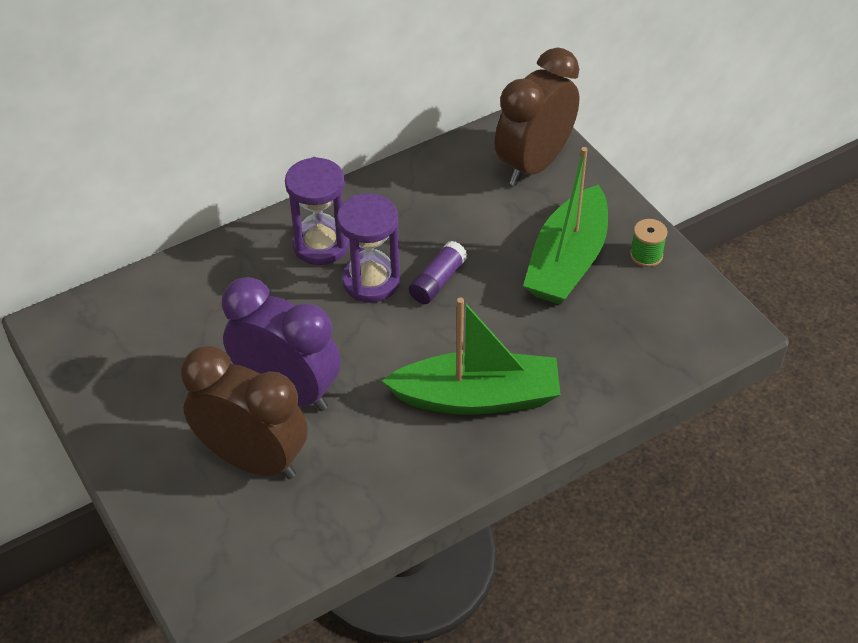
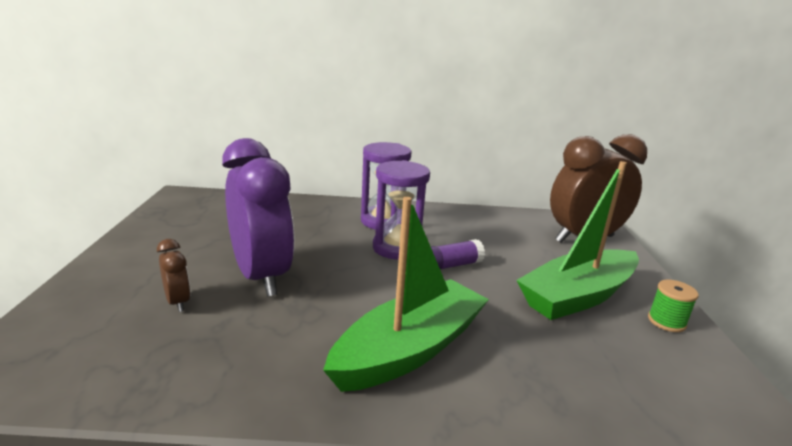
camera: 30 degrees right, 25 degrees down
(253, 460) = (178, 302): brown clock -> brown clock, size x0.43
(477, 397) = (410, 349): green boat -> green boat turned 75 degrees counterclockwise

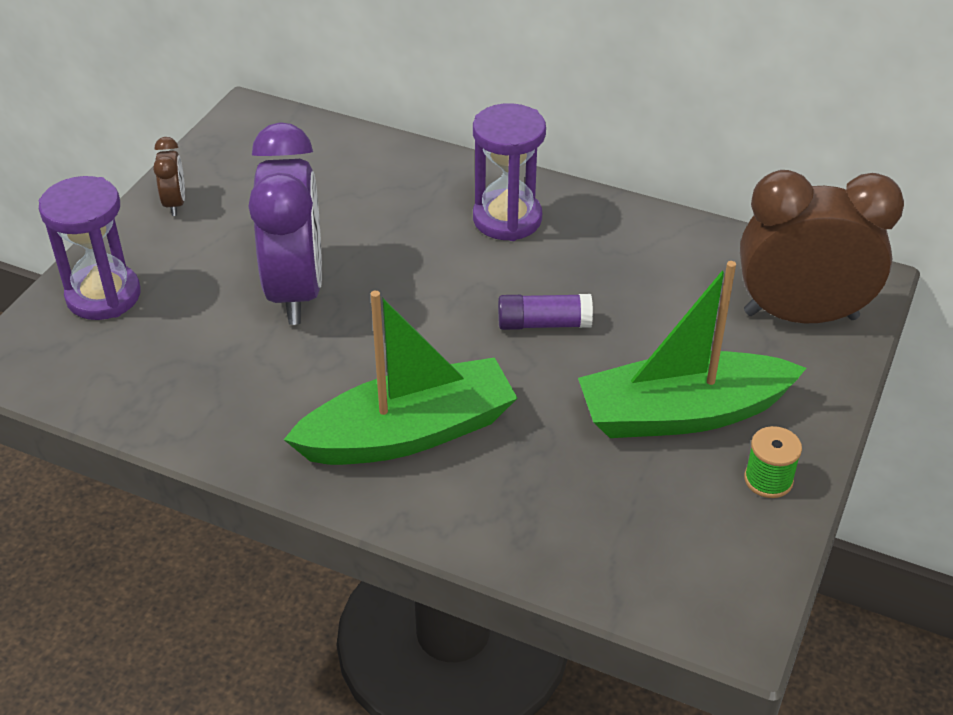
camera: 25 degrees right, 20 degrees up
(178, 302) = (193, 309): brown clock -> brown clock (175, 203)
(397, 248) = (494, 276): purple hourglass -> purple hourglass (103, 296)

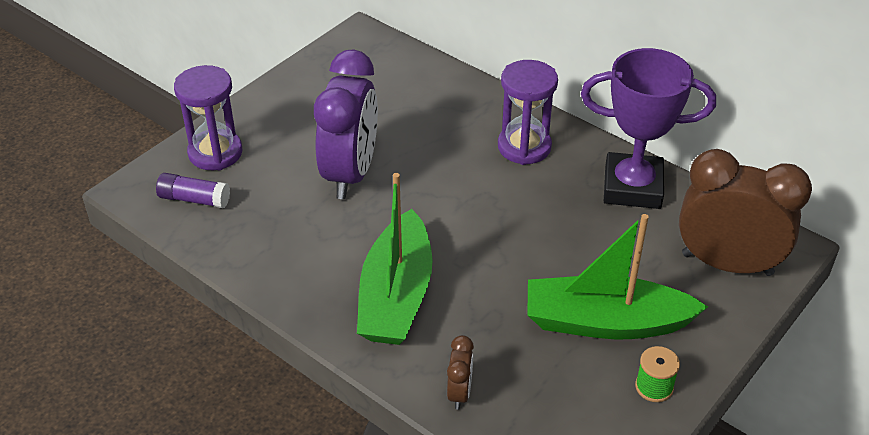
camera: 15 degrees right, 0 degrees up
(175, 203) = (286, 93): brown clock -> brown clock (459, 393)
(409, 433) = (396, 296): green boat -> green boat turned 105 degrees clockwise
(543, 323) = (524, 233): purple glue stick -> purple glue stick (194, 199)
(656, 244) = (632, 187): none -> purple trophy

